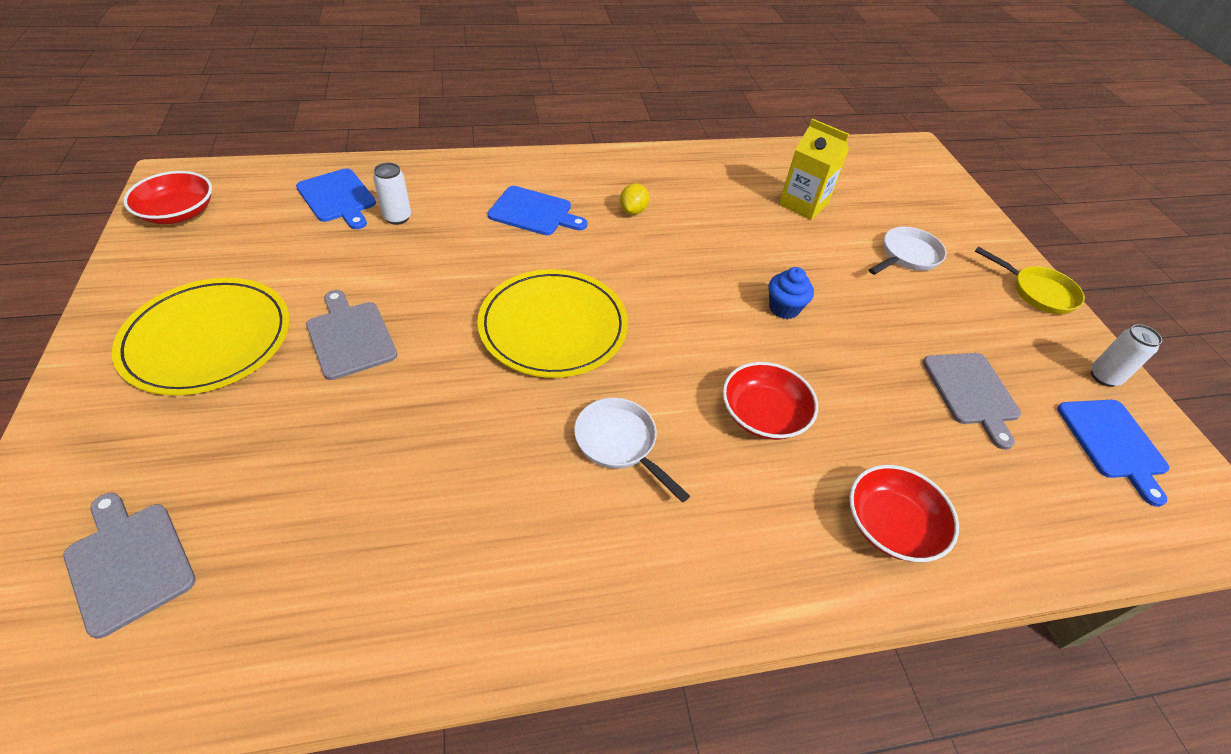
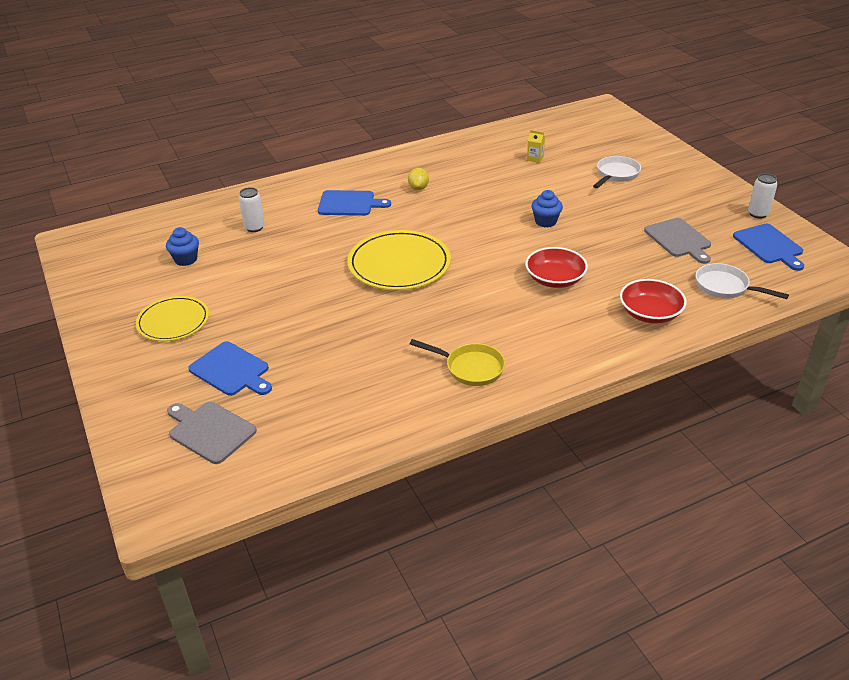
camera: 10 degrees left, 10 degrees down
(178, 213) = (94, 258): red bowl -> none
(208, 339) = (173, 321): yellow plate -> yellow plate, size x0.65
(285, 244) = (186, 259): none -> blue cupcake
(338, 197) = (203, 225): blue cutting board -> blue cutting board (231, 370)
(350, 337) = (267, 299): grey cutting board -> none
(619, 443) = (472, 312): white pan -> white pan (725, 287)
(803, 204) = (535, 158): yellow carton -> yellow carton, size x0.49
(1038, 292) = (707, 177): yellow pan -> yellow pan (470, 368)

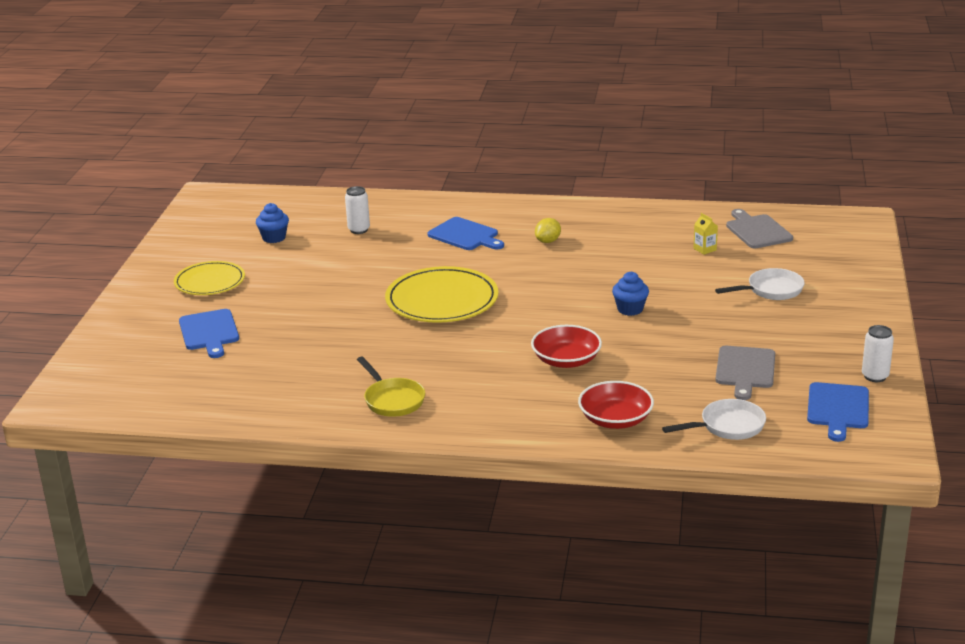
camera: 35 degrees right, 10 degrees down
(210, 431) = (145, 367): grey cutting board -> grey cutting board (757, 231)
(725, 287) = (727, 426): white pan -> white pan turned 90 degrees clockwise

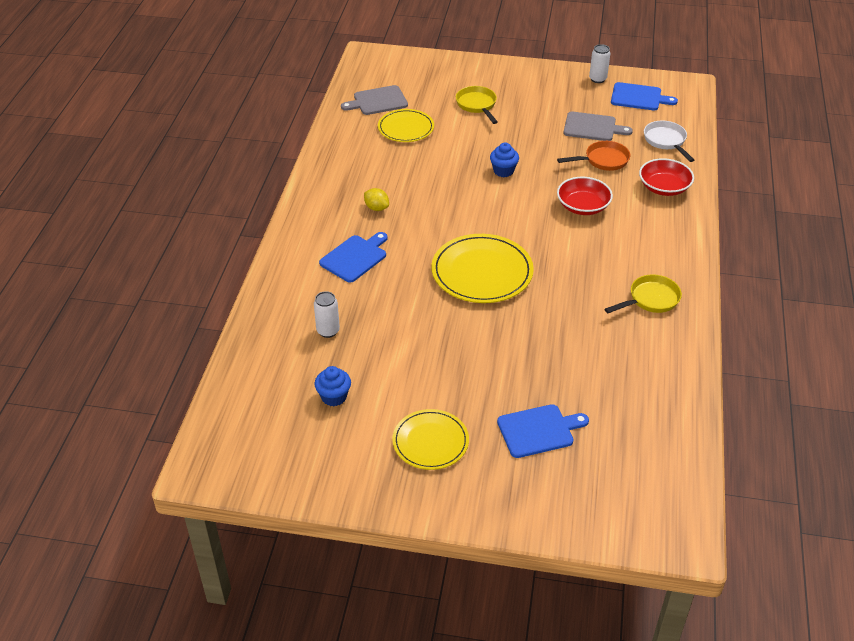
camera: 90 degrees left, 15 degrees up
(668, 376) = (603, 160): none -> orange pan
(705, 249) = (406, 128): yellow carton -> yellow plate
(771, 290) = (477, 105): white pan -> yellow pan

